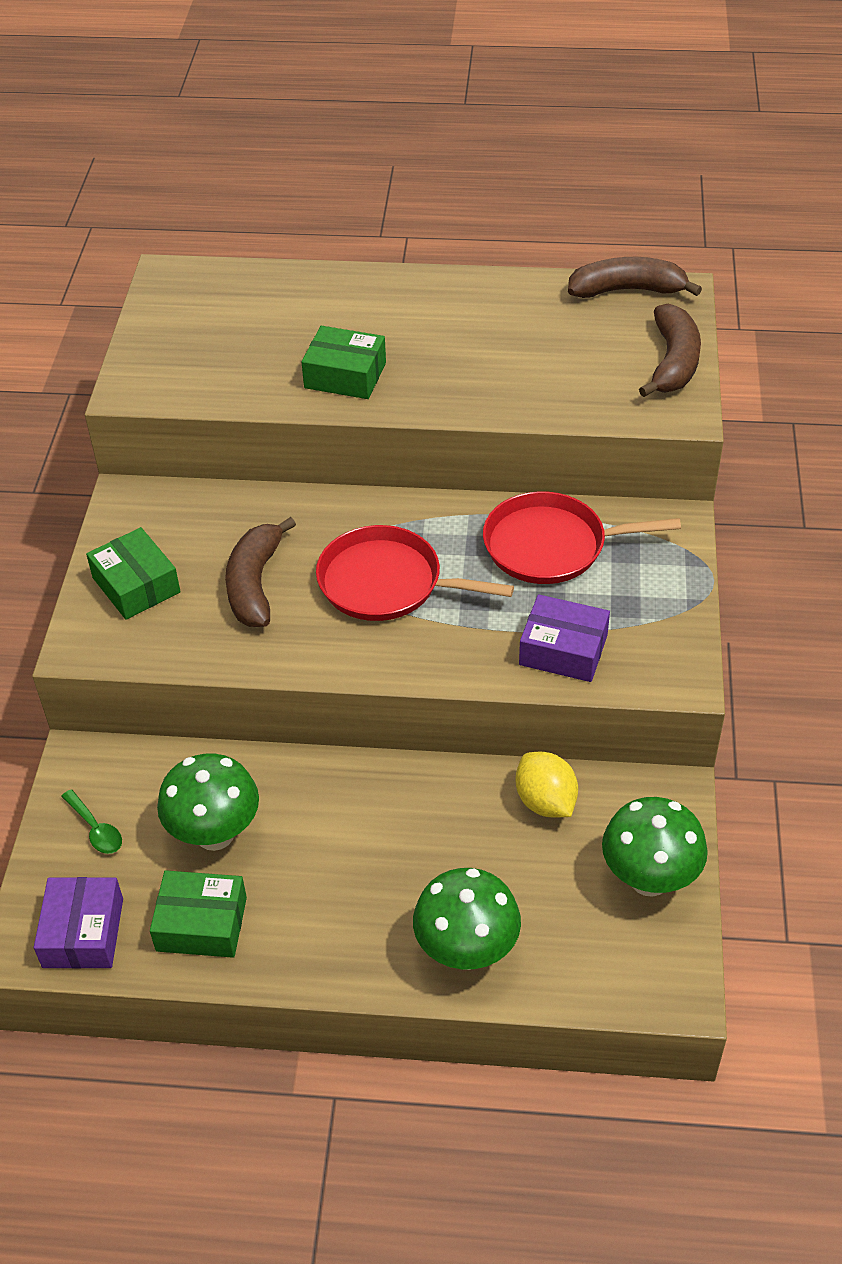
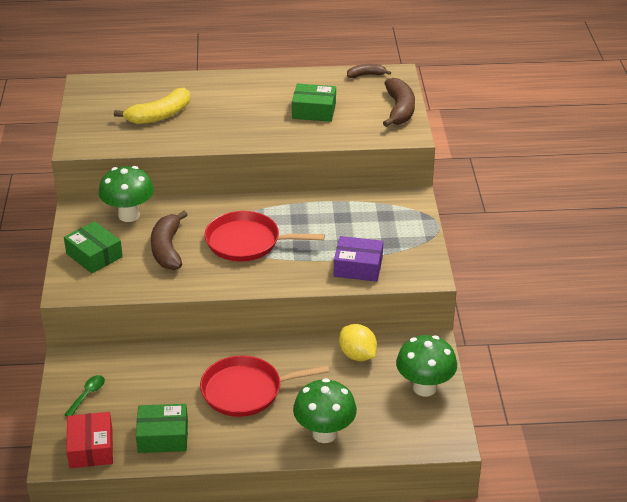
camera: 10 degrees left, 10 degrees down
(83, 932) = (91, 448): purple box -> red box
(96, 829) = (87, 395): green spoon -> green spoon turned 105 degrees counterclockwise
(215, 834) = (162, 390): green mushroom -> green mushroom (129, 215)
(273, 343) = (160, 115): none -> yellow banana
(345, 375) = (207, 129): green box -> green box (314, 111)
(551, 546) = (341, 215): red pan -> red pan (246, 391)
(627, 290) = (366, 75): brown banana -> brown banana, size x0.57

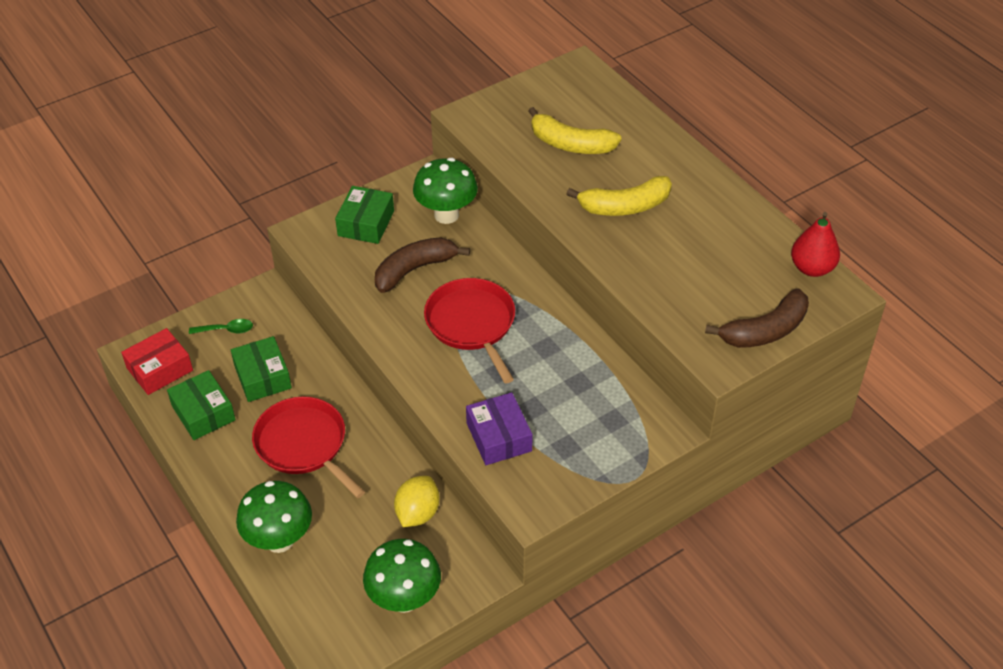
camera: 60 degrees right, 10 degrees up
(243, 117) = (625, 206): none -> yellow banana
(314, 111) = (691, 257): green box -> green box (262, 377)
(366, 75) = (812, 268): brown banana -> red pear

